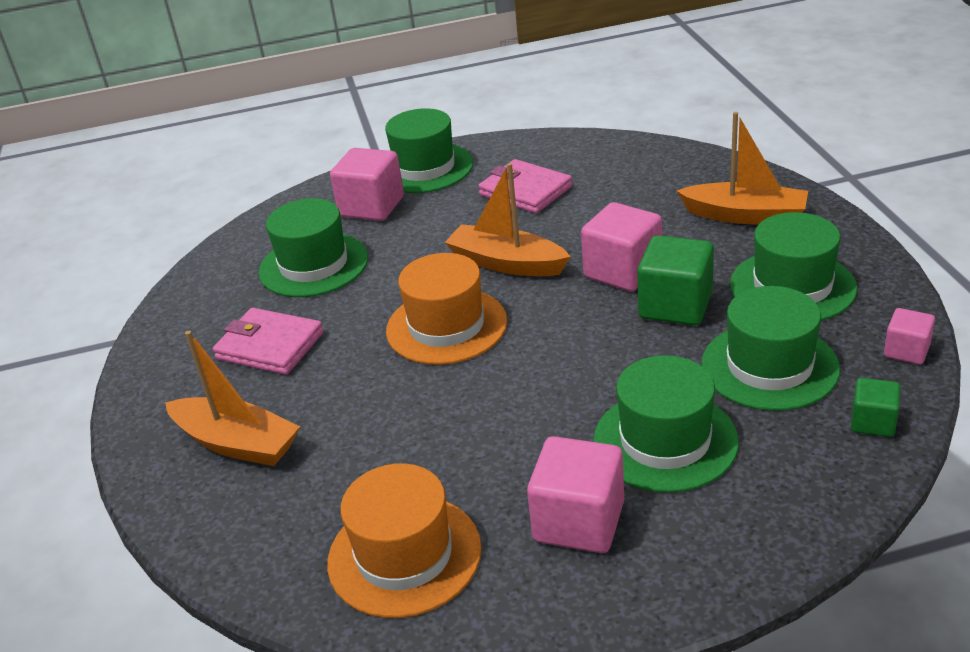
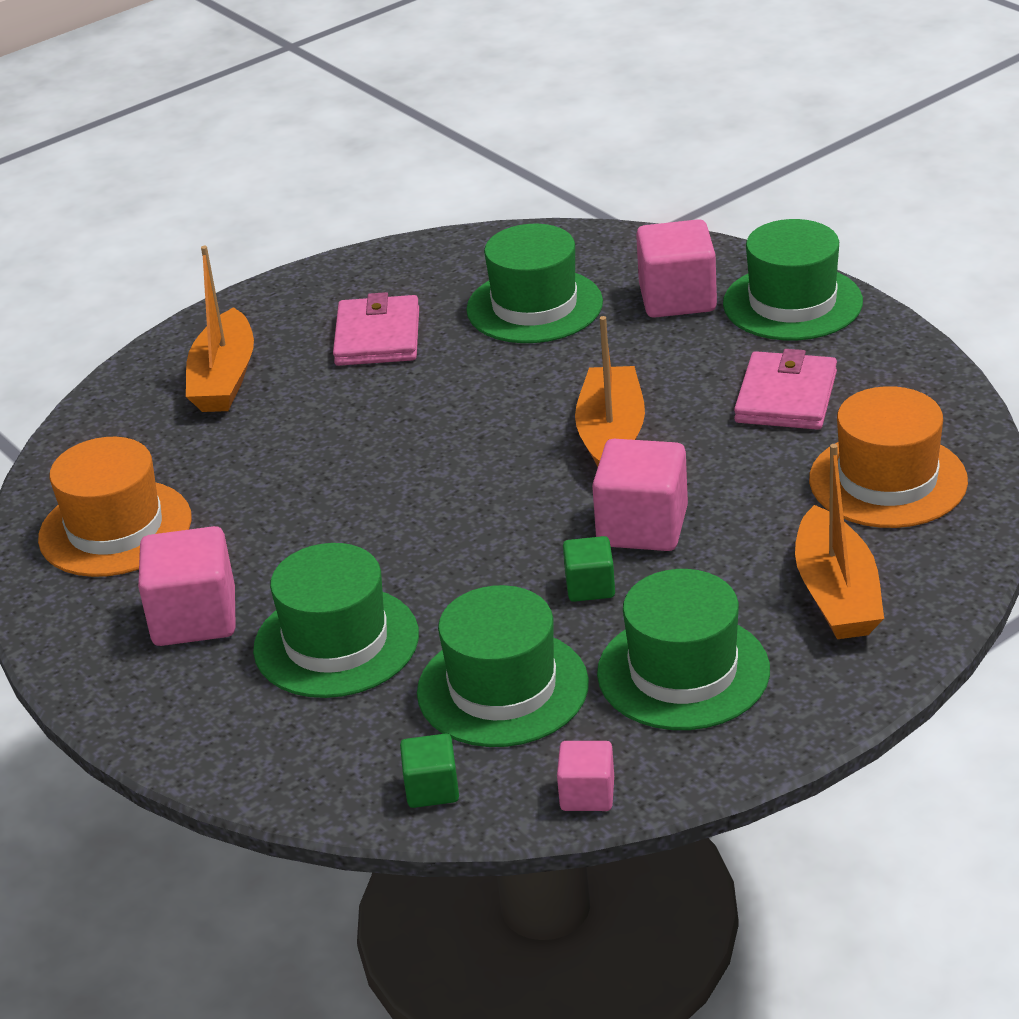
camera: 65 degrees right, 0 degrees up
(446, 326) = (466, 435): orange hat -> orange hat (887, 480)
(675, 305) = (590, 587): green cube -> green cube, size x0.55

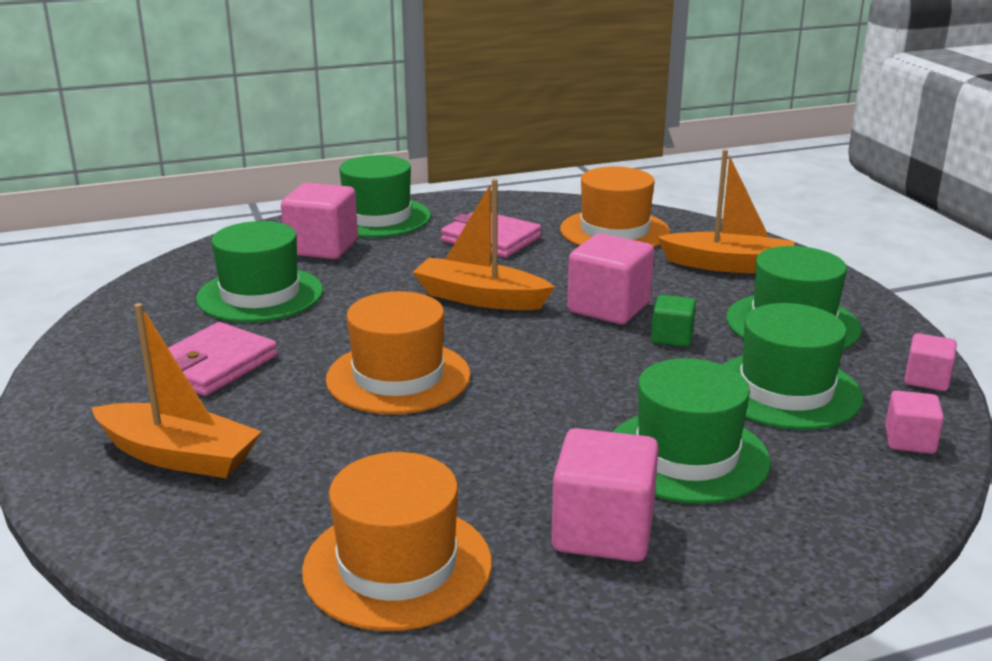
camera: 75 degrees left, 10 degrees down
(377, 337) = (213, 365): pink wallet -> pink wallet turned 75 degrees counterclockwise
(406, 439) = (398, 377): none -> orange hat
(432, 789) = (909, 441): green cube -> pink cube

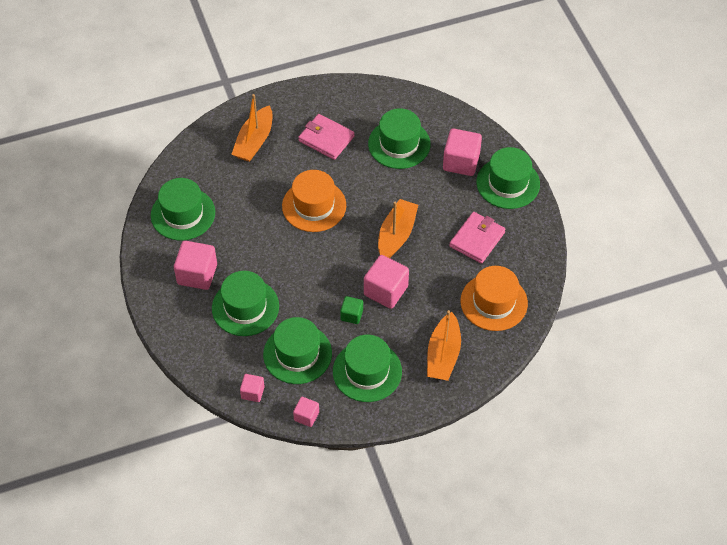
camera: 90 degrees right, 30 degrees up
(397, 566) = (183, 214): orange hat -> green hat

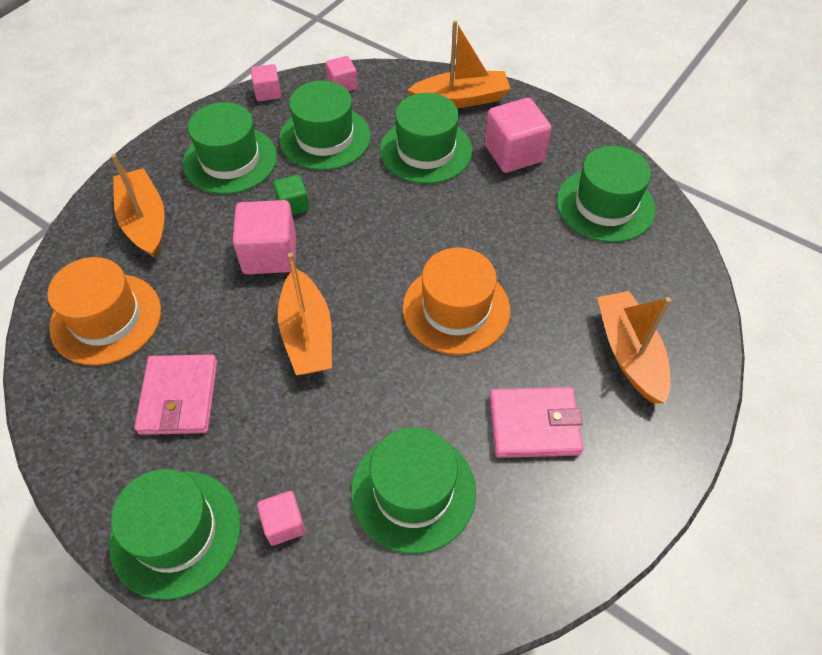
camera: 145 degrees right, 0 degrees up
(188, 333) = (461, 99): none -> orange boat
(461, 162) = (284, 524): pink cube -> pink cube, size x0.55

